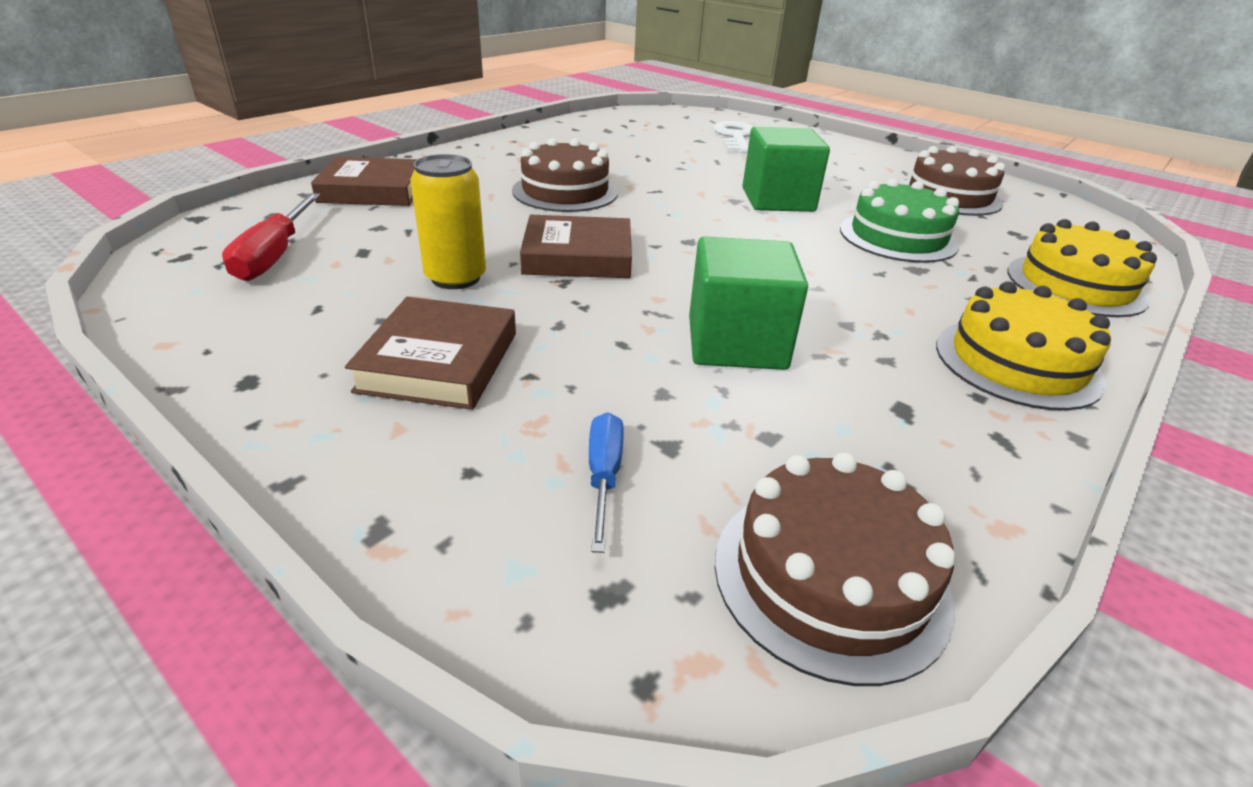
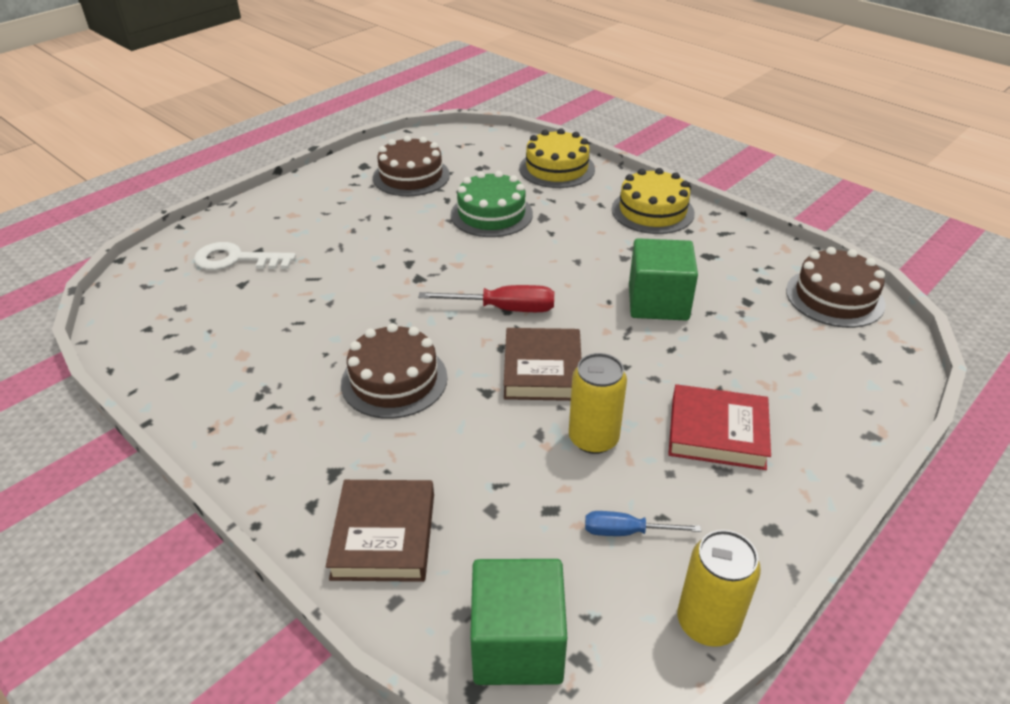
camera: 85 degrees left, 5 degrees up
(159, 320) = (707, 622): none -> yellow can
(275, 255) = (567, 577): red screwdriver -> red screwdriver (504, 309)
(439, 361) = (717, 432): brown book -> red book
(604, 476) = (800, 358): blue screwdriver -> blue screwdriver (626, 532)
(778, 200) = (418, 256): green cube -> green cube (517, 644)

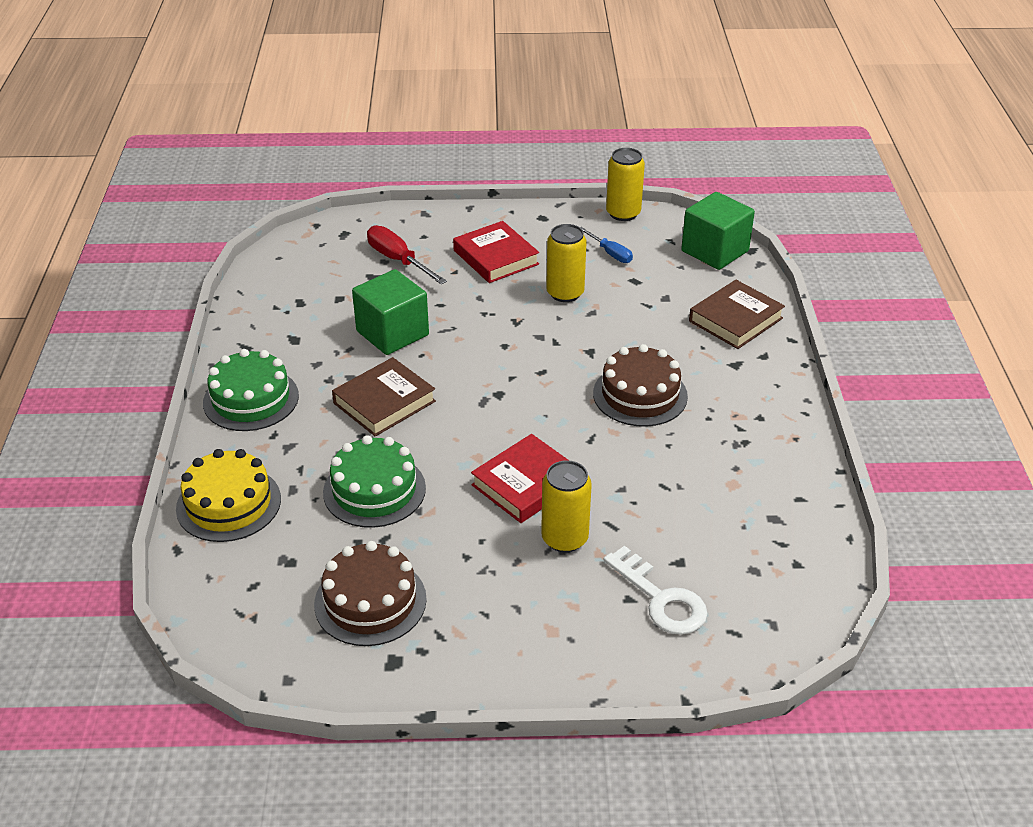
camera: 135 degrees left, 0 degrees up
(336, 255) = (564, 538): none -> yellow can
(402, 268) = (526, 484): none -> red book
(504, 309) = (499, 396): red screwdriver -> red screwdriver (398, 260)
(542, 370) = (537, 342): brown book -> brown book (384, 402)
(652, 211) = (251, 399): yellow cake -> green cake
(834, 297) = (285, 267): brown cake -> none

